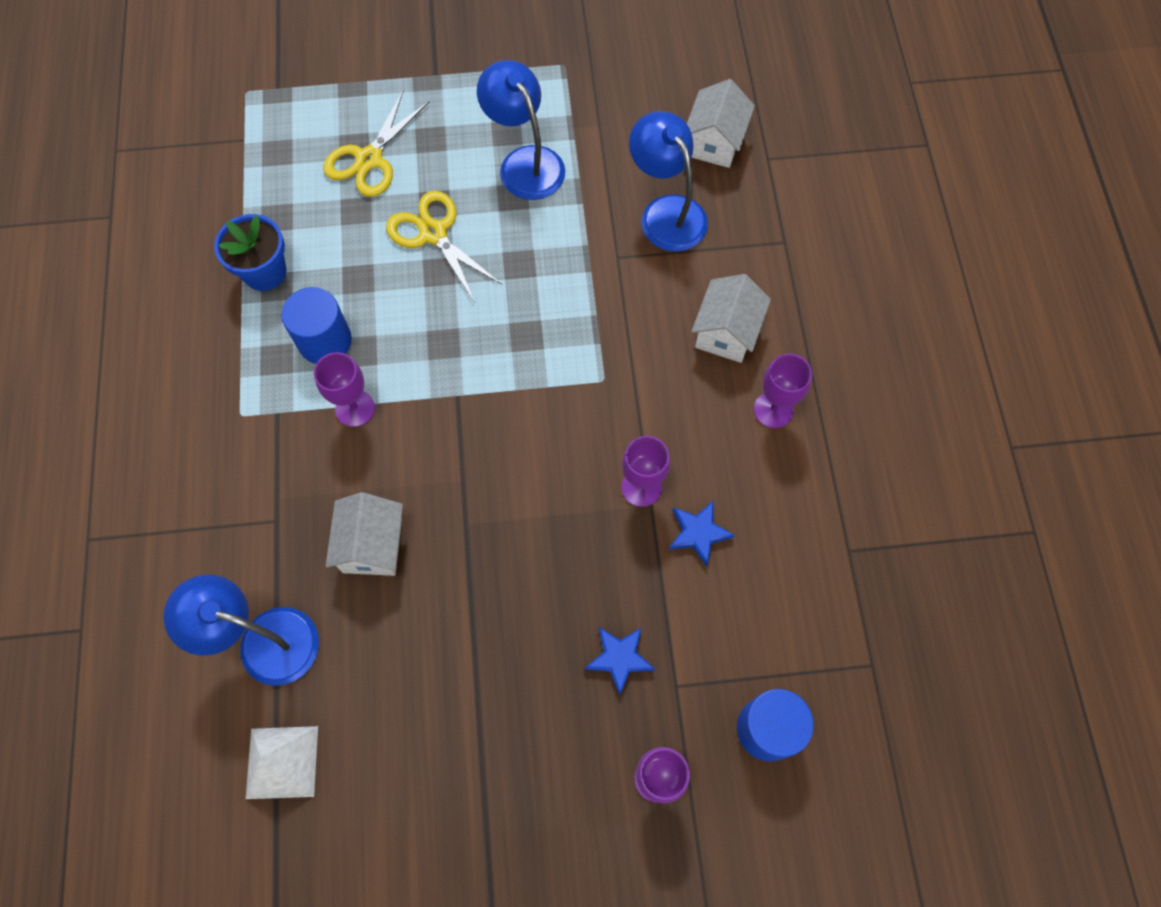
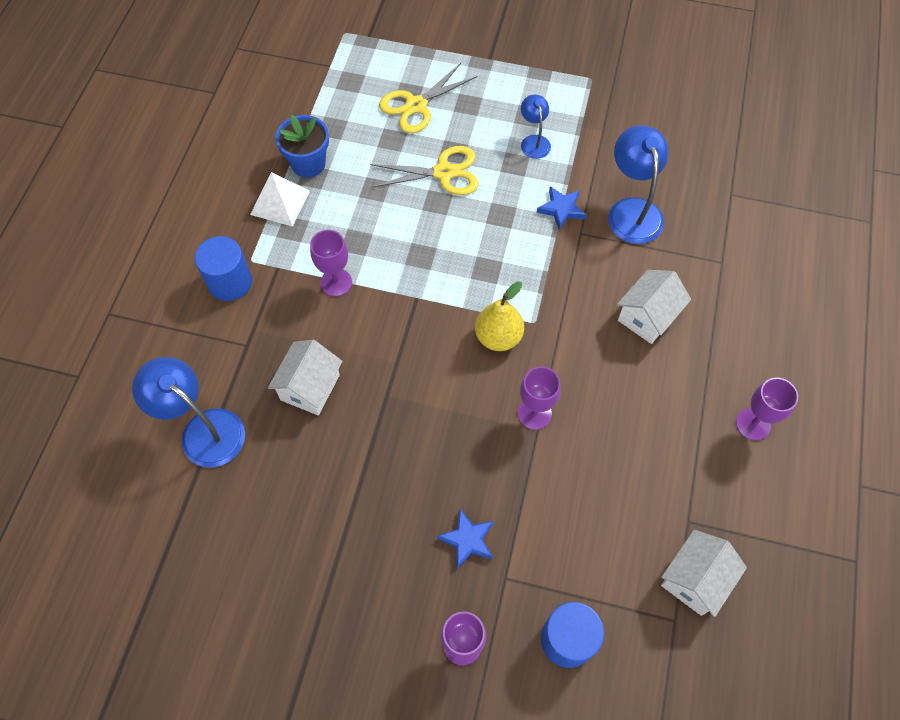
camera: 20 degrees right, 5 degrees down
(282, 762) = (181, 524): white pyramid -> white pyramid (280, 202)
(325, 341) = (333, 226): blue cylinder -> blue cylinder (230, 282)
(433, 233) = (444, 173): yellow scissors -> yellow scissors turned 105 degrees clockwise
(525, 162) = (534, 141): blue lamp -> blue lamp, size x0.56
(569, 411) = (498, 337): none -> yellow pear
(698, 533) = (567, 464): blue star -> blue star (561, 209)
(714, 142) = (691, 169): white house -> white house (694, 579)
(773, 410) = (664, 389): purple goblet -> purple goblet (753, 424)

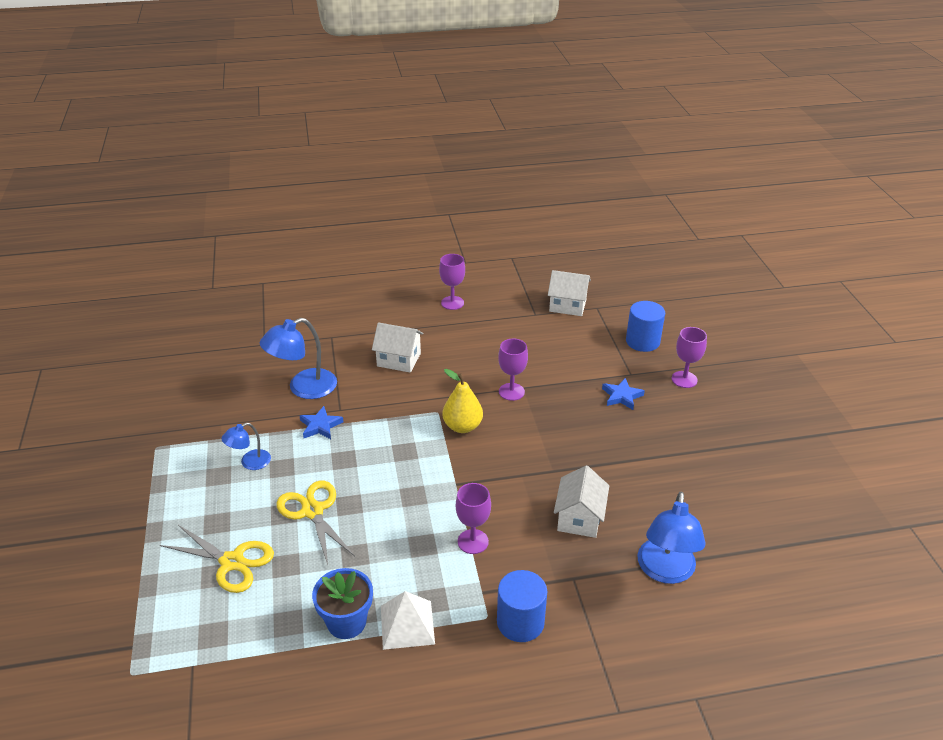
camera: 115 degrees left, 25 degrees down
(310, 387) = (579, 518): white house -> white house turned 75 degrees counterclockwise

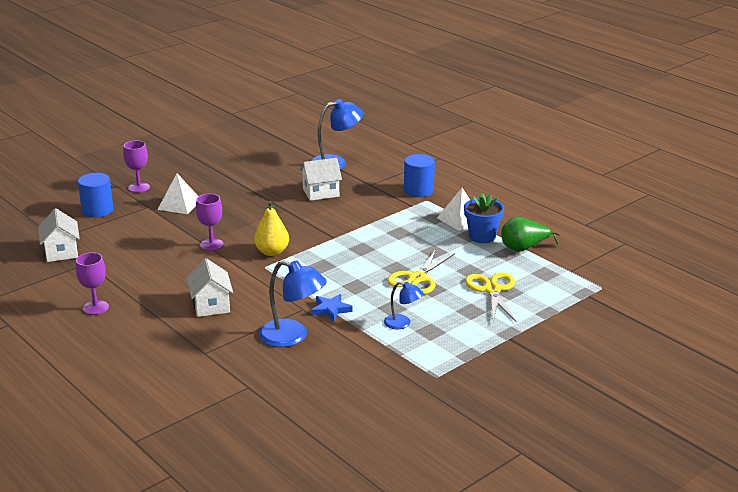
camera: 120 degrees left, 10 degrees down
(282, 649) = (524, 248): none -> green pear
(473, 541) = (377, 218): purple goblet -> none
(622, 396) = (179, 204): blue star -> white pyramid

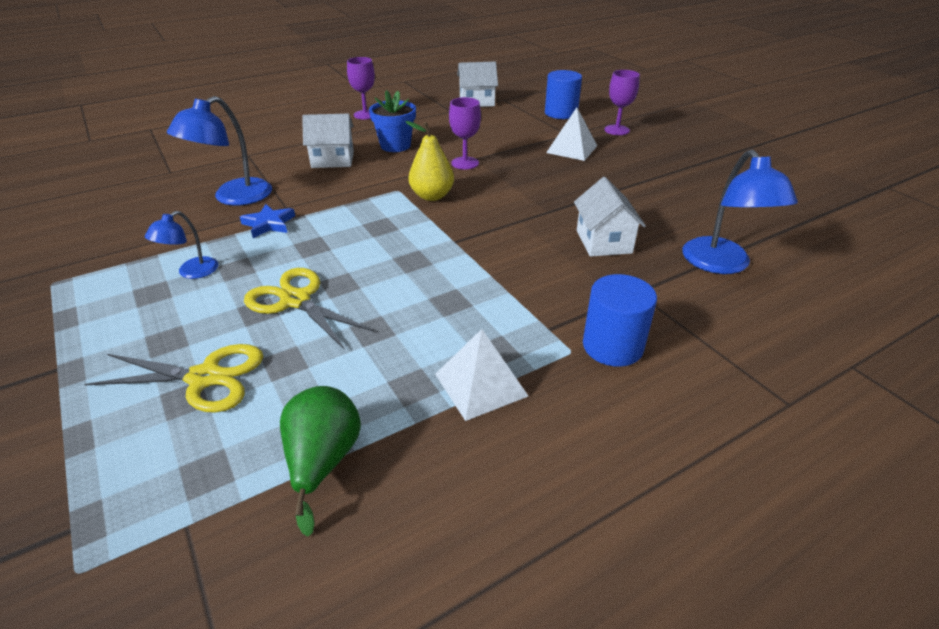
camera: 100 degrees right, 10 degrees up
(482, 236) = (400, 403): blue flower pot -> blue flower pot (395, 146)

